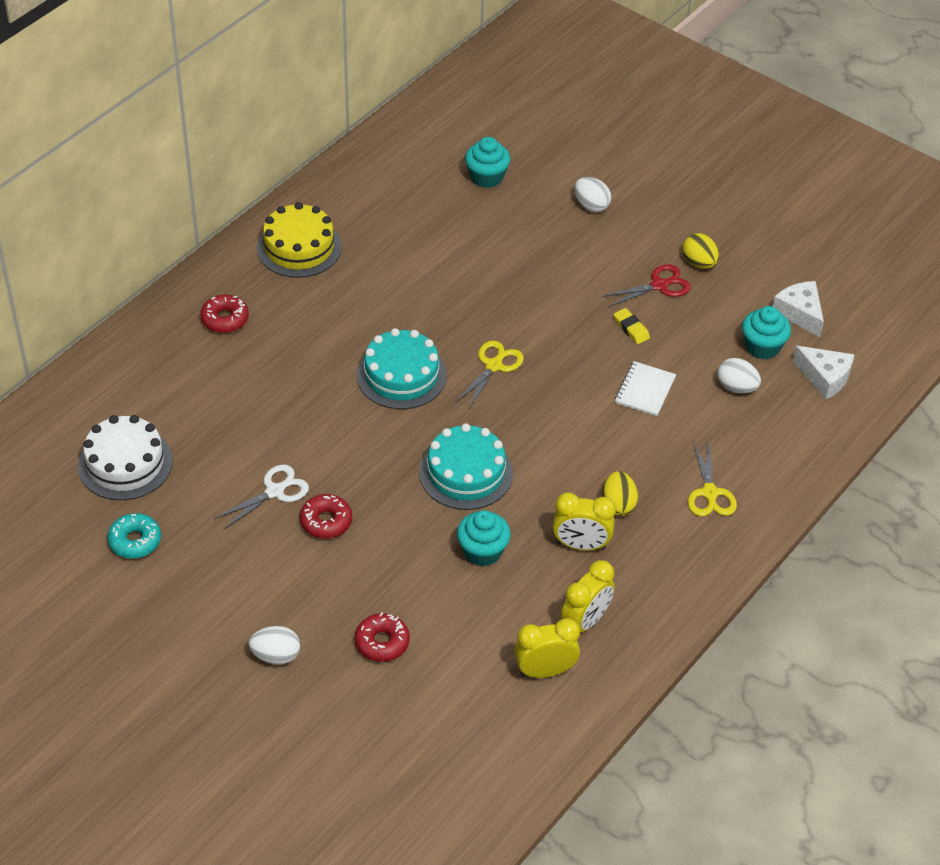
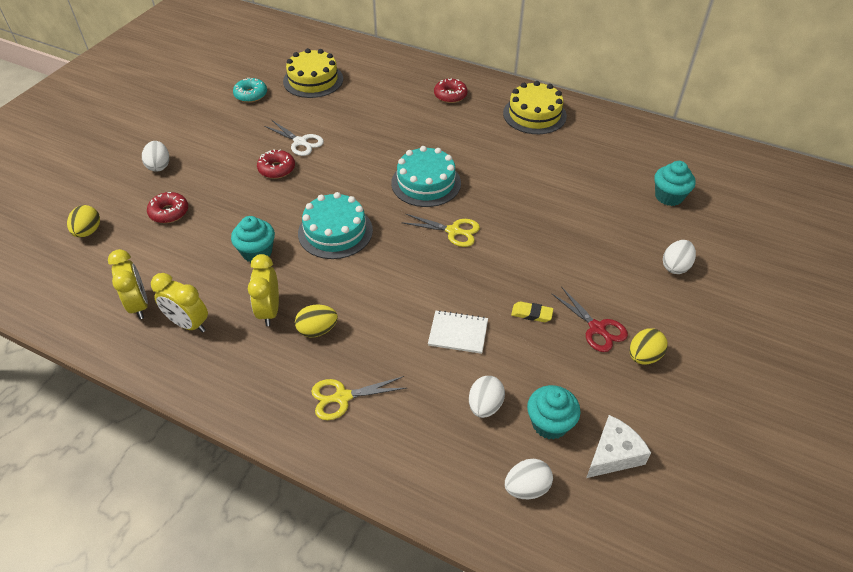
camera: 80 degrees right, 0 degrees up
(125, 463) = (313, 80): white cake -> yellow cake
(396, 734) = (88, 231): none -> yellow egg
(631, 328) = (531, 314): yellow eraser -> yellow eraser turned 60 degrees clockwise
(824, 377) = (526, 487): white cheese -> white egg

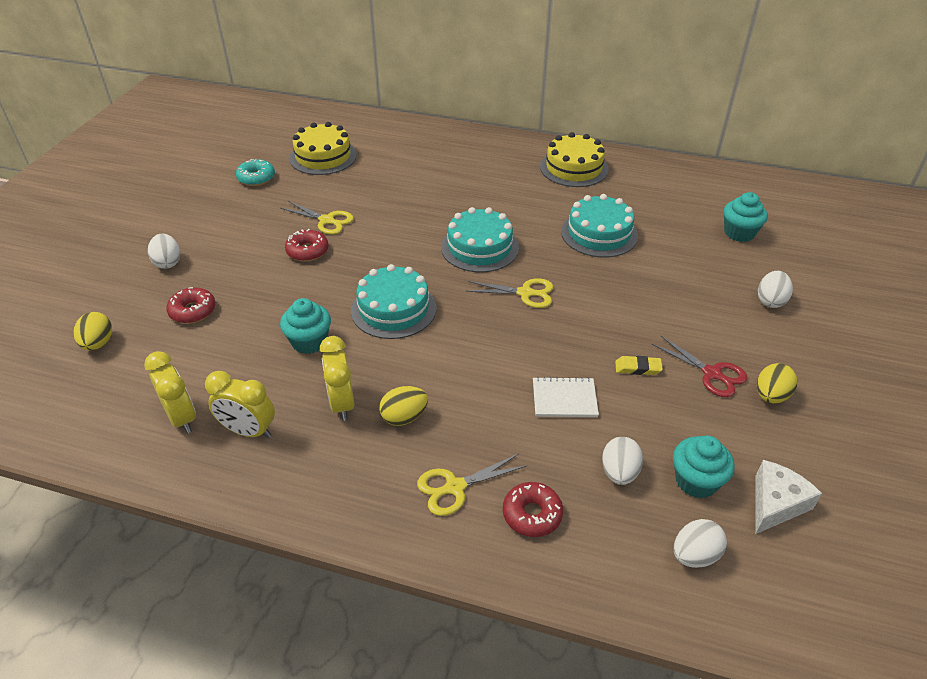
camera: 10 degrees left, 5 degrees down
(300, 142) = (326, 220): white scissors -> yellow scissors
(450, 95) = (478, 158): red donut -> red donut (532, 514)
(537, 182) = (599, 233): none -> turquoise cake

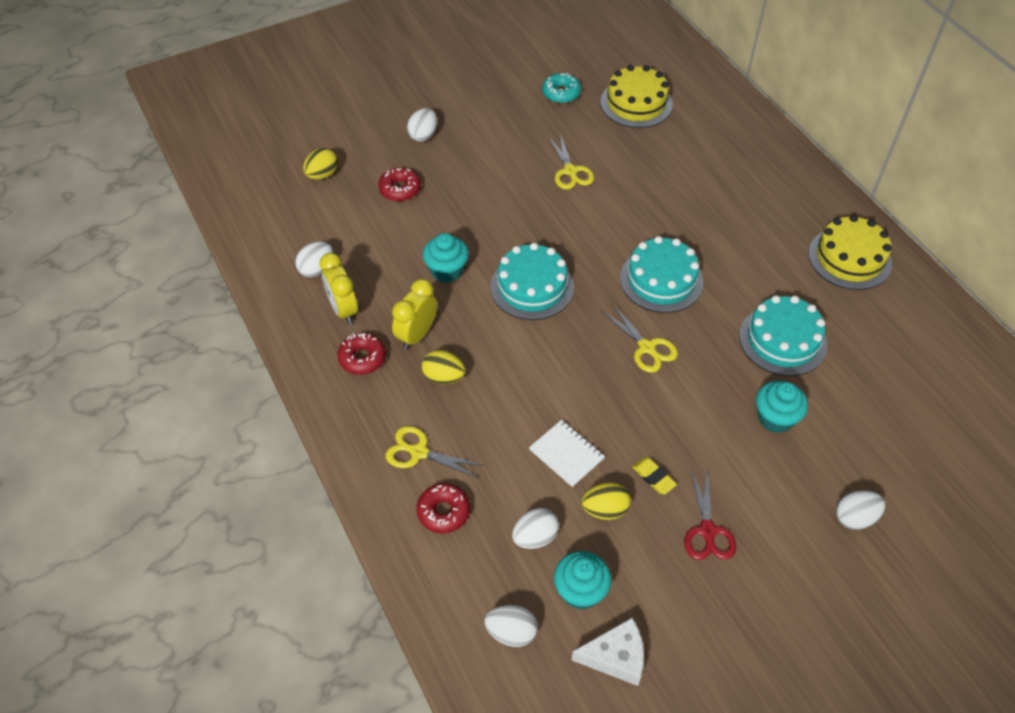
camera: 45 degrees right, 10 degrees up
(182, 418) = (317, 269): yellow clock -> white egg
(307, 251) = (526, 191): red donut -> red donut (362, 358)
(739, 233) = (923, 436): turquoise cupcake -> turquoise cupcake (775, 418)
(771, 396) = (731, 587): yellow egg -> yellow egg (605, 509)

